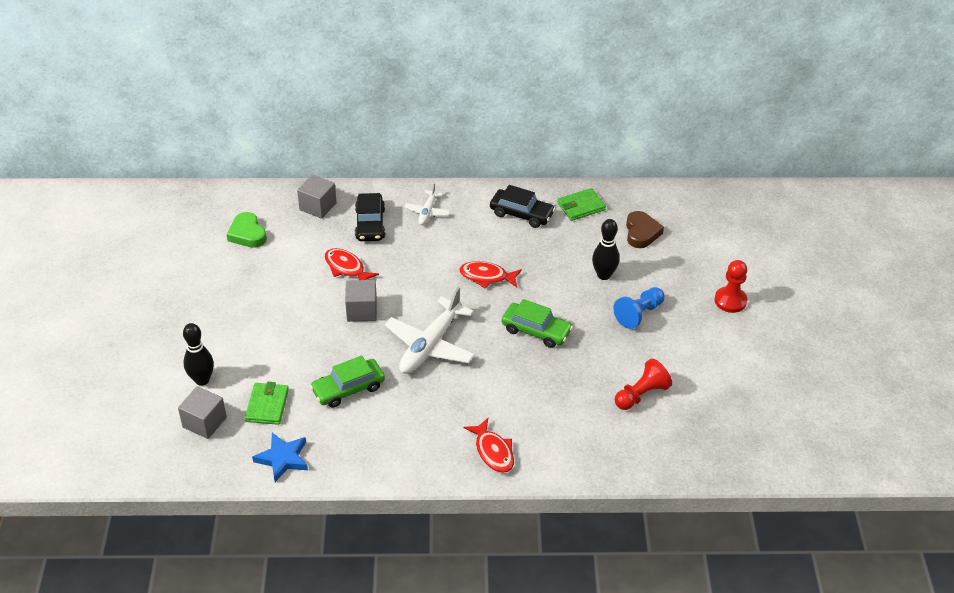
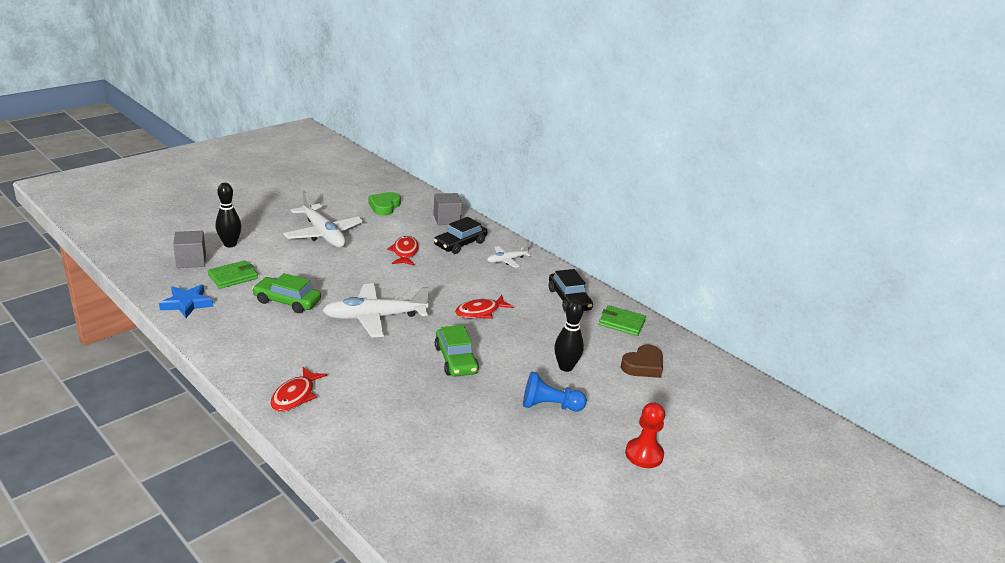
camera: 45 degrees right, 15 degrees down
(254, 304) = (323, 234): none -> white plane
(362, 310) = (372, 275): grey cube -> none
(486, 277) = (480, 312): red fish -> red fish turned 90 degrees counterclockwise
(641, 394) = (456, 450): red pawn -> none

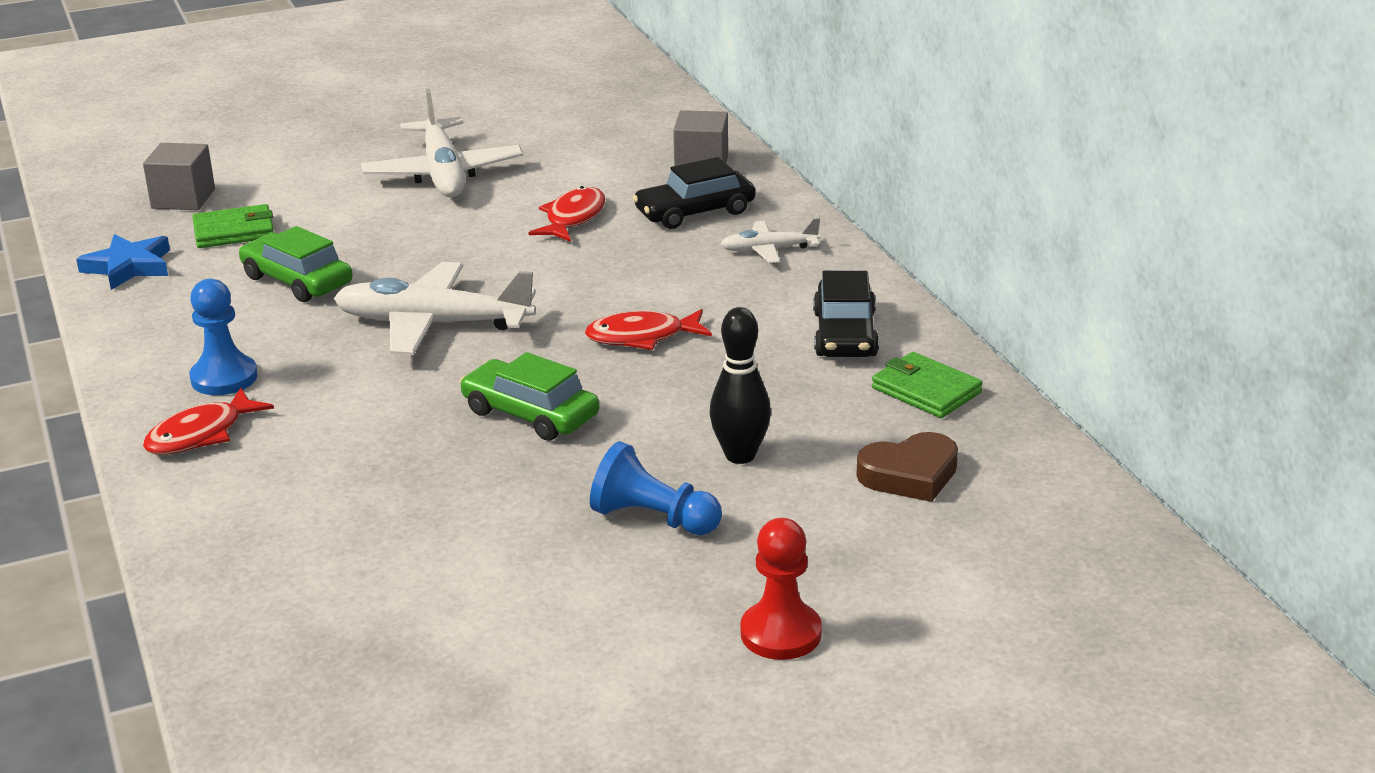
camera: 25 degrees right, 0 degrees up
(230, 244) = (266, 177): black bowling pin -> none
(285, 361) = (224, 378): none -> blue pawn
(384, 206) = (594, 134): green heart -> none
(455, 360) = (530, 414): green car -> green car turned 120 degrees clockwise

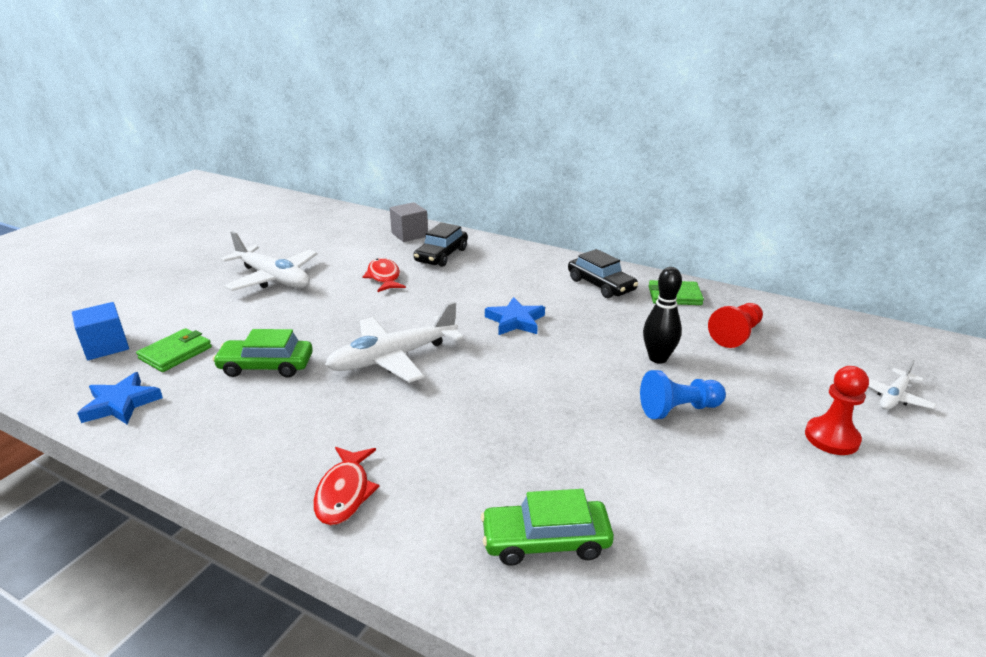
camera: 40 degrees left, 0 degrees up
(183, 199) = (106, 346): grey cube -> blue cube
(224, 378) = (304, 447): blue pawn -> none
(530, 414) = (527, 383): green car -> green car (546, 541)
(642, 337) = (515, 321): red fish -> blue star
(769, 250) = (504, 261): white plane -> white plane (893, 396)
(910, 475) = (736, 335): brown heart -> red pawn

